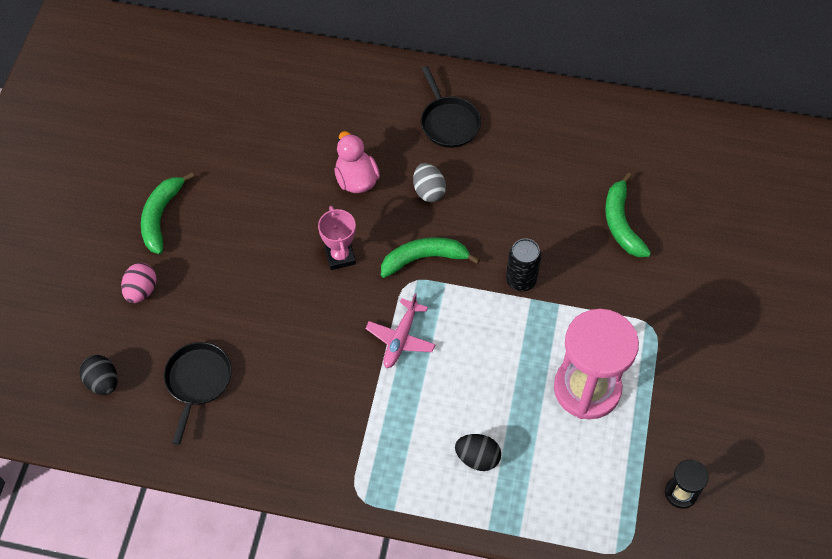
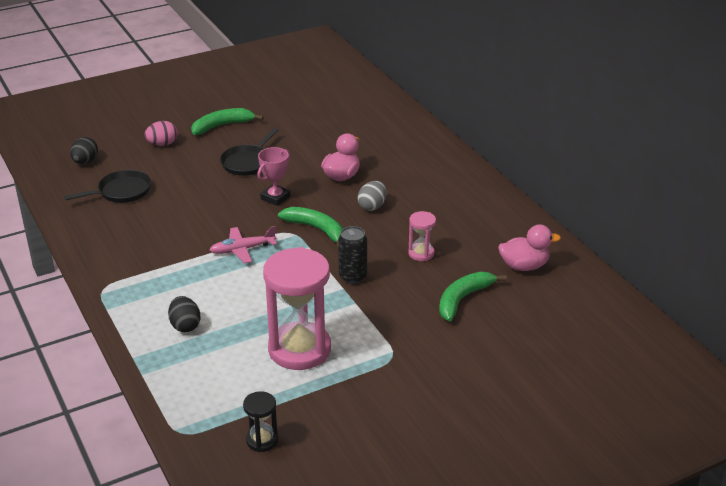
camera: 50 degrees right, 25 degrees down
(448, 122) = (438, 188): black pan -> black pan (248, 162)
(533, 206) = (421, 253): none -> pink hourglass
(615, 148) = (524, 266): none -> pink duck

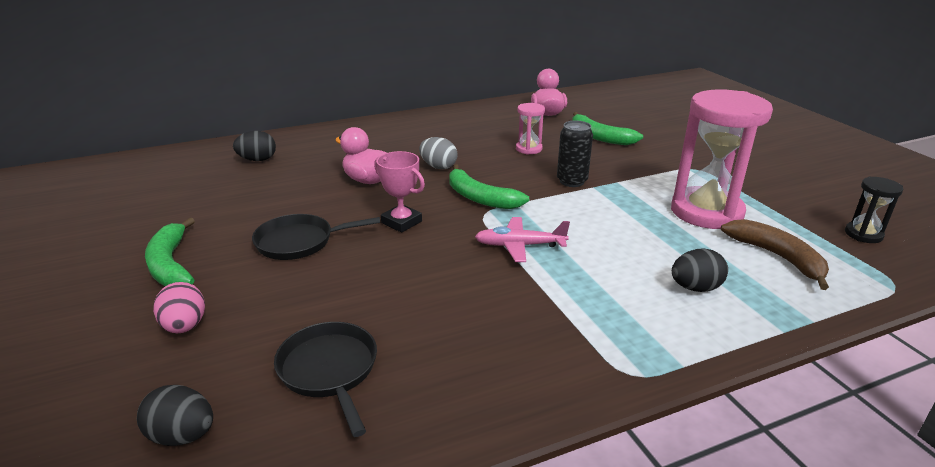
camera: 85 degrees left, 5 degrees down
(225, 376) = (777, 257): none -> brown banana
(243, 249) = (520, 246): pink plane -> pink plane turned 105 degrees clockwise
(248, 162) = (299, 242): black pan -> black pan turned 135 degrees clockwise
(316, 229) = (480, 198): green banana -> green banana turned 90 degrees counterclockwise
(371, 124) = (257, 160): none -> black egg

